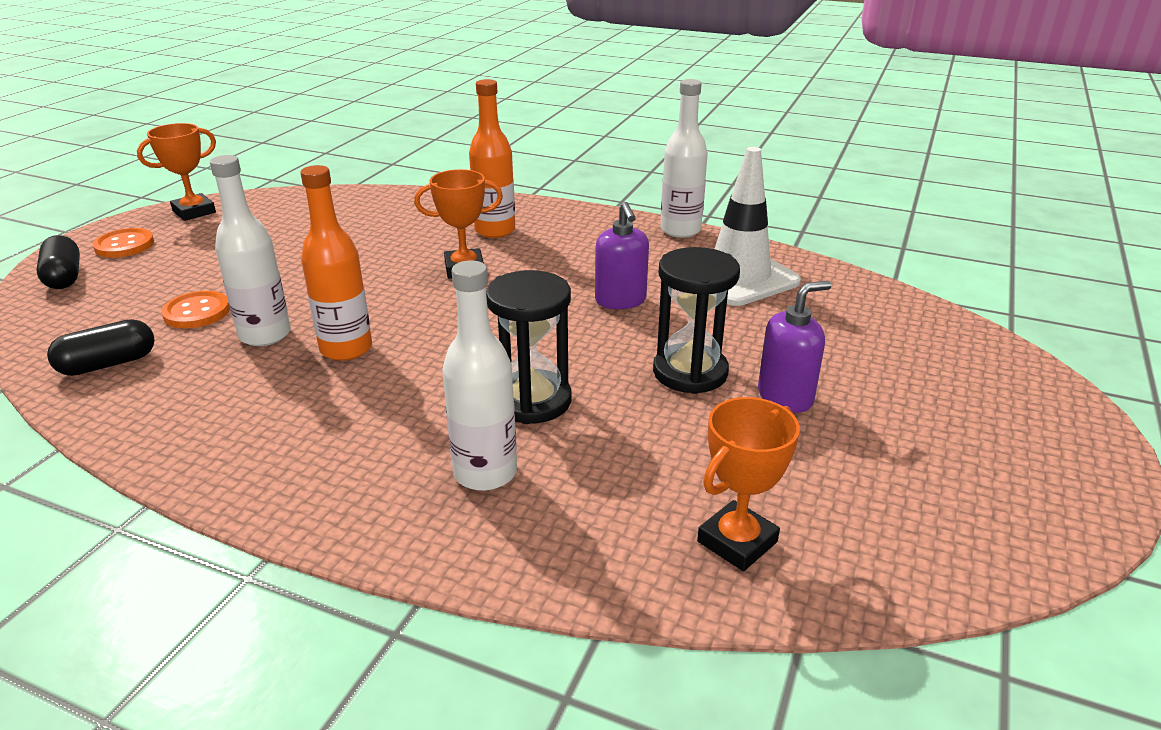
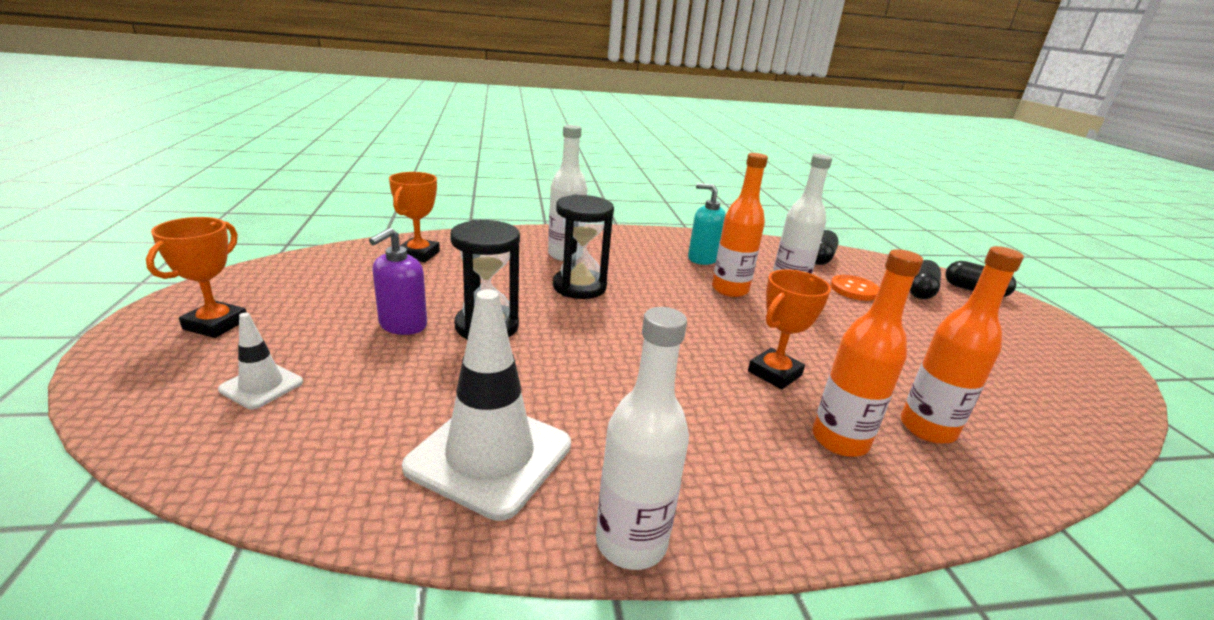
camera: 145 degrees right, 5 degrees down
(124, 245) = (1023, 320): orange button -> none
(126, 292) = (920, 291): none -> black capsule
(194, 212) = (1095, 367): orange trophy -> orange trophy (216, 324)
(281, 408) = (702, 258): none -> turquoise soap dispenser
(423, 221) = (927, 428): none -> orange bottle
(620, 301) = (596, 378): purple soap dispenser -> none
(920, 362) = (261, 386): none -> white traffic cone

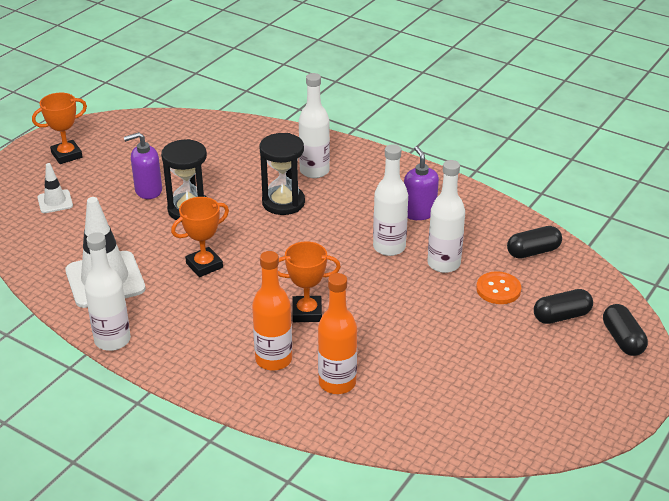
camera: 45 degrees right, 10 degrees up
(419, 254) = (217, 136): orange trophy -> orange trophy (204, 265)
(702, 258) = (419, 212): turquoise soap dispenser -> purple soap dispenser
(730, 290) = (389, 247): orange bottle -> white bottle

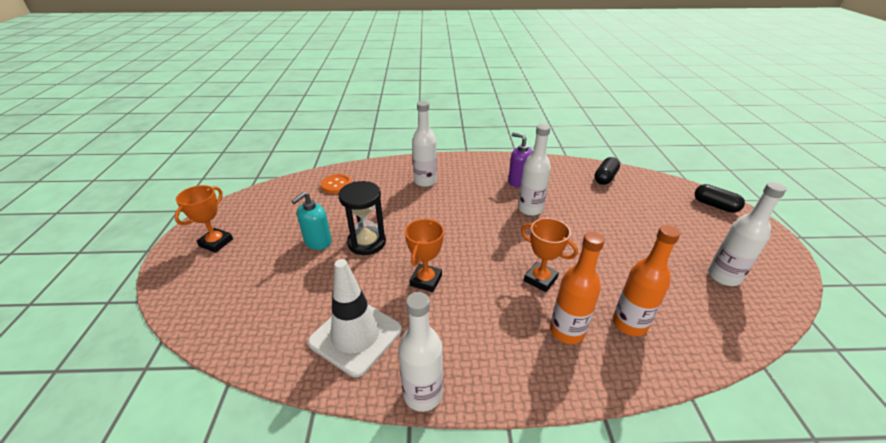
camera: 35 degrees left, 0 degrees up
(55, 202) = (239, 286): white traffic cone -> none
(148, 190) = (318, 242): purple soap dispenser -> turquoise soap dispenser
(283, 202) = (429, 209): black hourglass -> none
(307, 312) = (540, 279): orange trophy -> orange trophy turned 75 degrees clockwise
(443, 264) = (573, 205): white bottle -> white bottle (723, 276)
(498, 289) = (620, 207): orange button -> orange button (336, 185)
(561, 316) = (671, 207): black capsule -> none

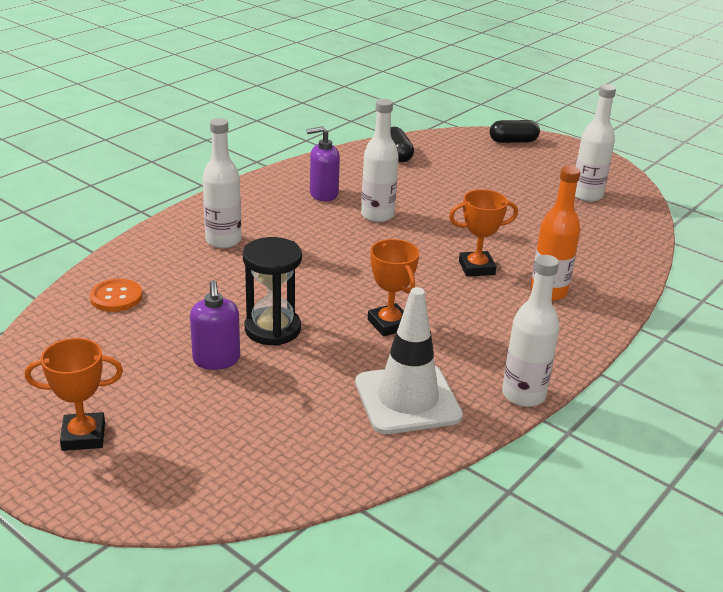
camera: 50 degrees left, 5 degrees down
(216, 242) = (83, 436): orange trophy -> orange trophy turned 75 degrees counterclockwise
(318, 242) = (216, 360): turquoise soap dispenser -> purple soap dispenser
(629, 324) = (577, 262): orange bottle -> none

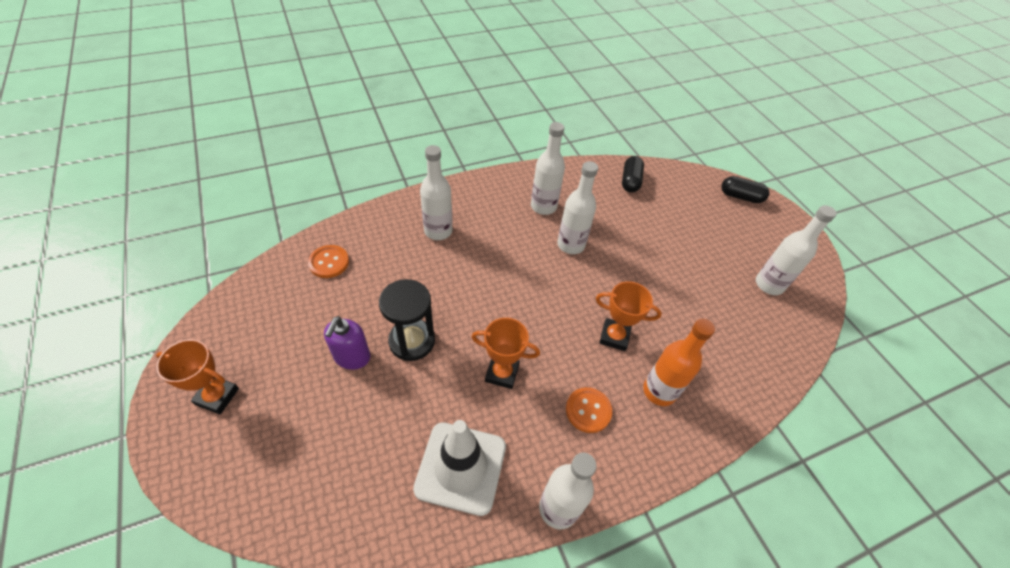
camera: 25 degrees right, 20 degrees up
(323, 194) = (543, 206): purple soap dispenser -> white bottle
(389, 324) = (502, 373): orange trophy -> orange trophy turned 75 degrees counterclockwise
(495, 324) = (588, 410): none -> orange button

